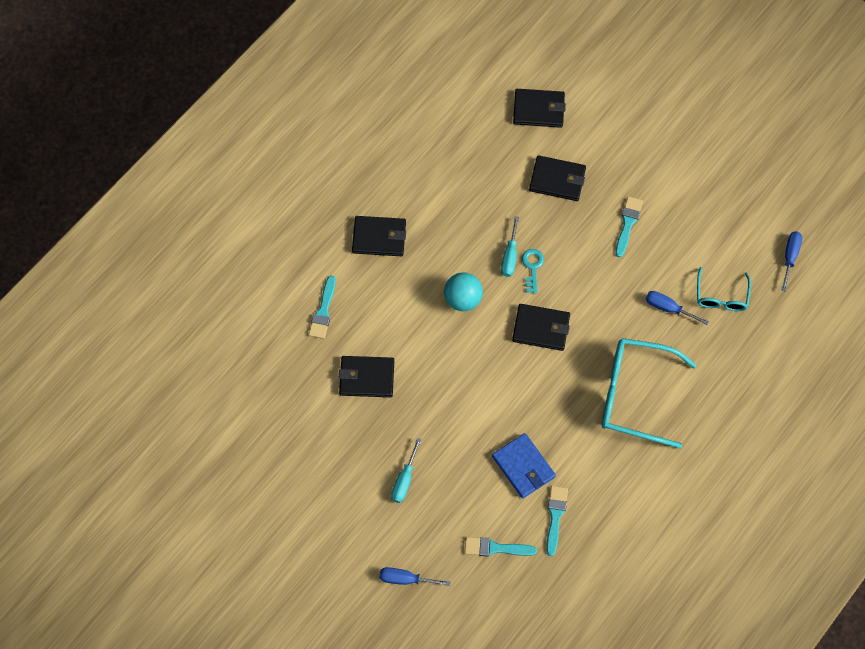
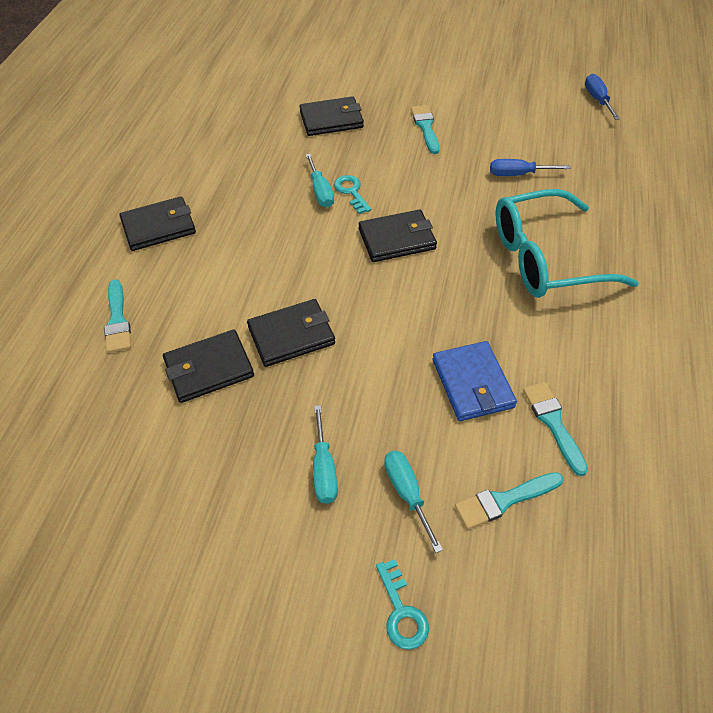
camera: 25 degrees left, 15 degrees down
(405, 579) = (401, 612): blue screwdriver -> turquoise key
(444, 517) = (407, 493): none -> turquoise screwdriver
(463, 299) = (289, 246): turquoise ball -> none
(523, 467) = (472, 384): blue wallet -> blue wallet turned 45 degrees clockwise
(539, 110) = (279, 80): black wallet -> black wallet (291, 335)
(721, 296) = (561, 148): turquoise glasses -> none

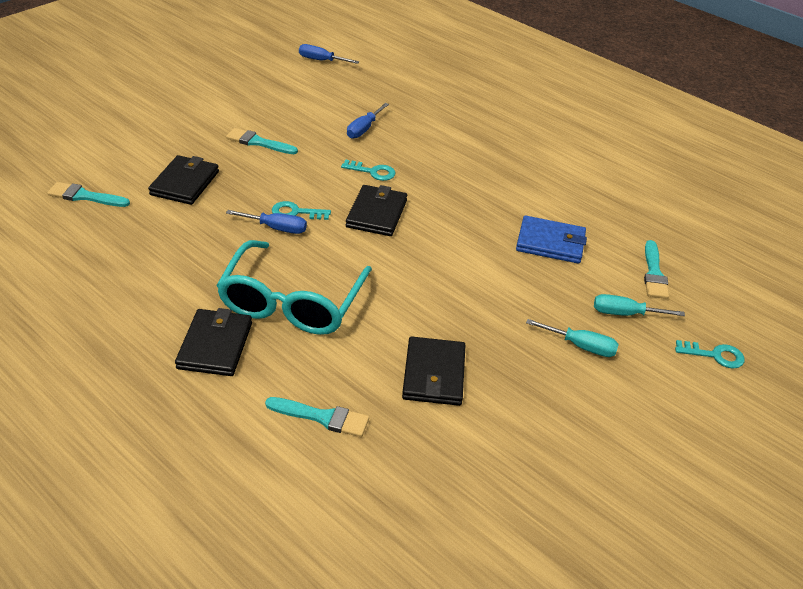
camera: 65 degrees left, 10 degrees down
(291, 335) = (435, 311): black wallet -> none
(320, 192) = (276, 228): turquoise screwdriver -> blue screwdriver
(457, 209) = (373, 172): none -> turquoise key
(545, 258) = (461, 159): turquoise glasses -> turquoise glasses (292, 302)
(553, 423) = (606, 225): turquoise brush -> turquoise brush (85, 196)

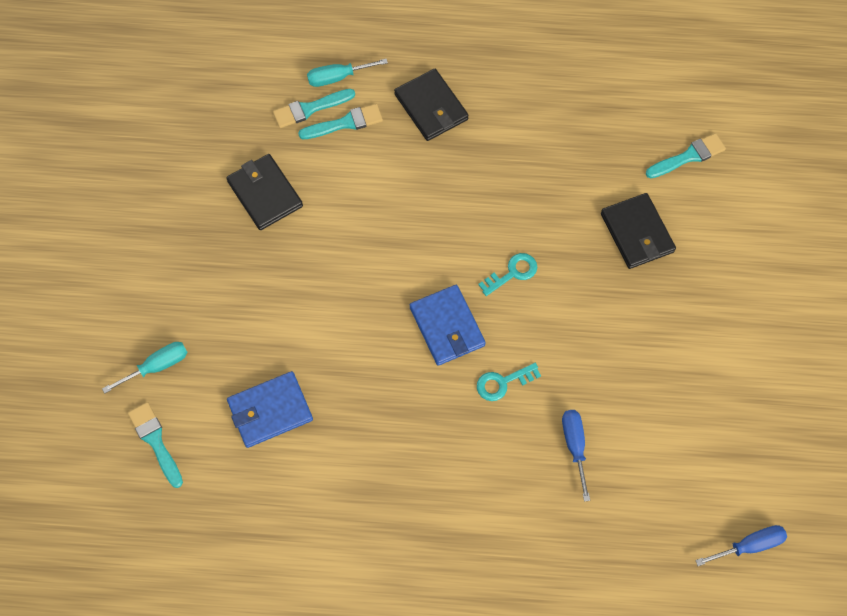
camera: 145 degrees right, 25 degrees up
(258, 142) = (644, 338): turquoise brush -> turquoise brush (345, 123)
(276, 228) = (508, 242): blue screwdriver -> none
(292, 302) = (418, 179): turquoise glasses -> none
(377, 213) = (447, 327): black wallet -> blue wallet
(581, 346) = (174, 301): turquoise screwdriver -> turquoise screwdriver (337, 77)
(715, 355) = (62, 372): turquoise key -> none

